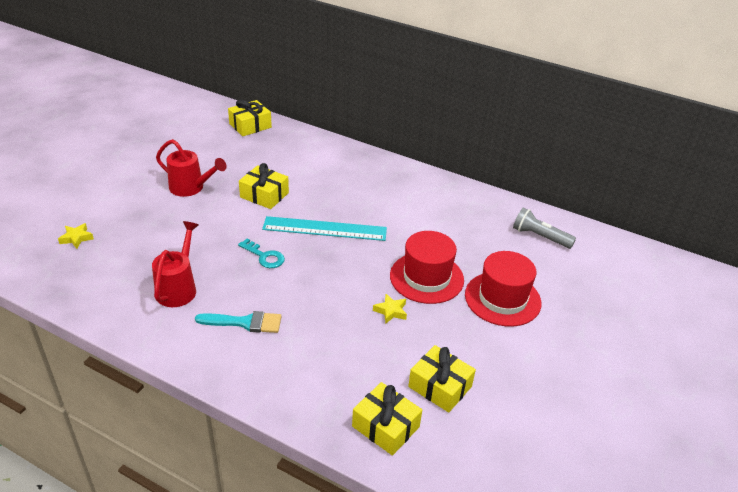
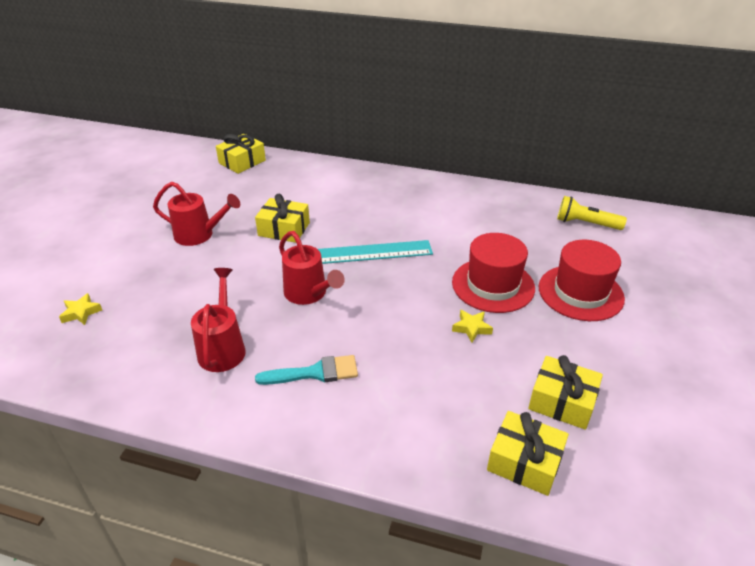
camera: 10 degrees left, 0 degrees up
(264, 256) = (309, 294): turquoise key -> red watering can
(540, 237) = (586, 223): grey flashlight -> yellow flashlight

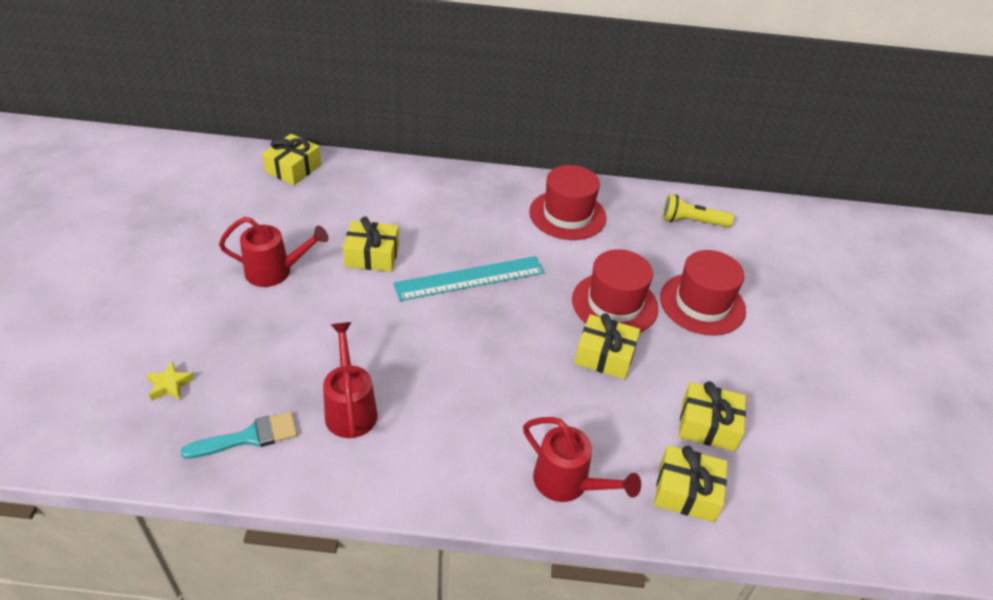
camera: 15 degrees left, 5 degrees up
(309, 294) = (425, 334): red watering can -> red watering can (568, 483)
(315, 373) = (458, 425): turquoise brush -> turquoise brush (249, 437)
(467, 210) = (567, 215): none -> red hat
(471, 328) = (604, 356): yellow star -> yellow gift

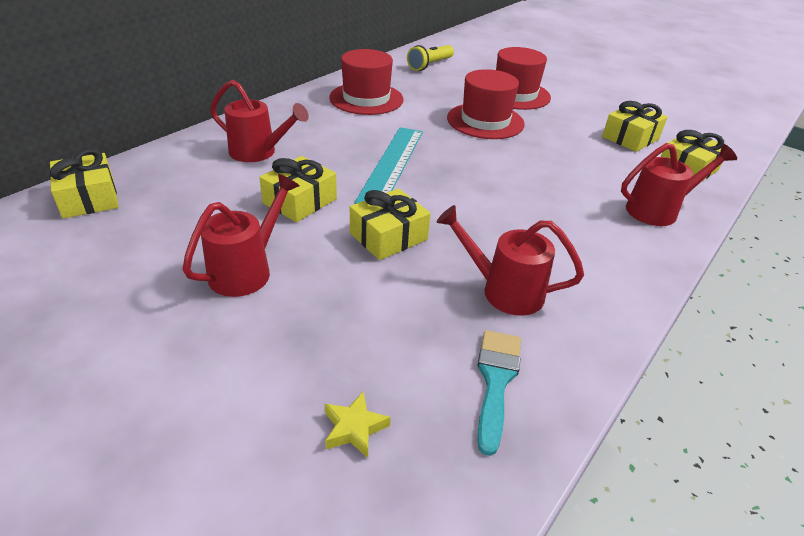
camera: 55 degrees left, 5 degrees down
(416, 204) = (259, 152): none -> red watering can
(604, 356) = (536, 145): yellow gift -> yellow gift (388, 236)

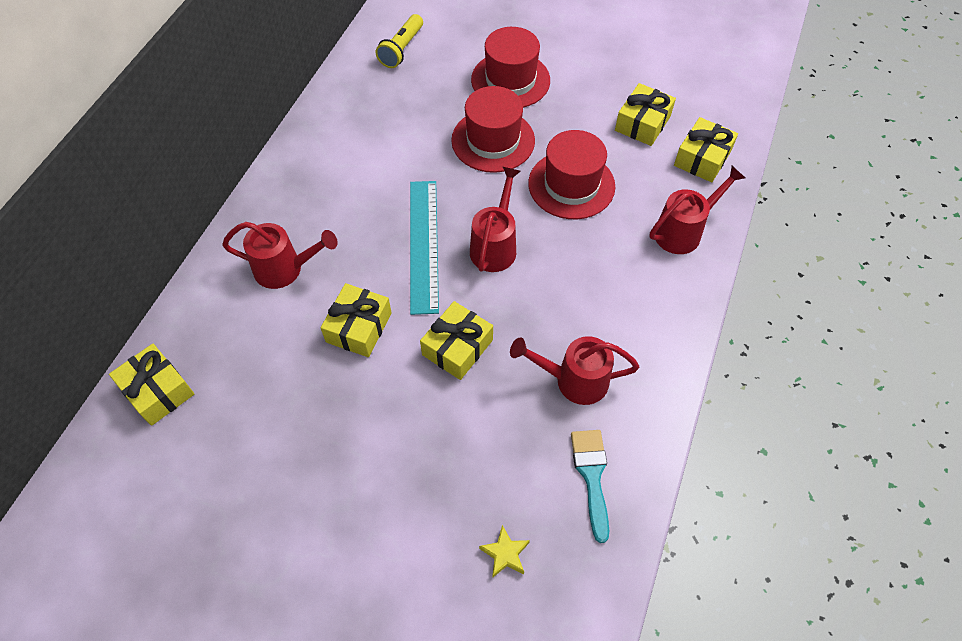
camera: 15 degrees left, 20 degrees up
(247, 270) = (353, 430): red watering can -> red watering can (495, 245)
(366, 99) = (356, 139): red hat -> red hat (571, 185)

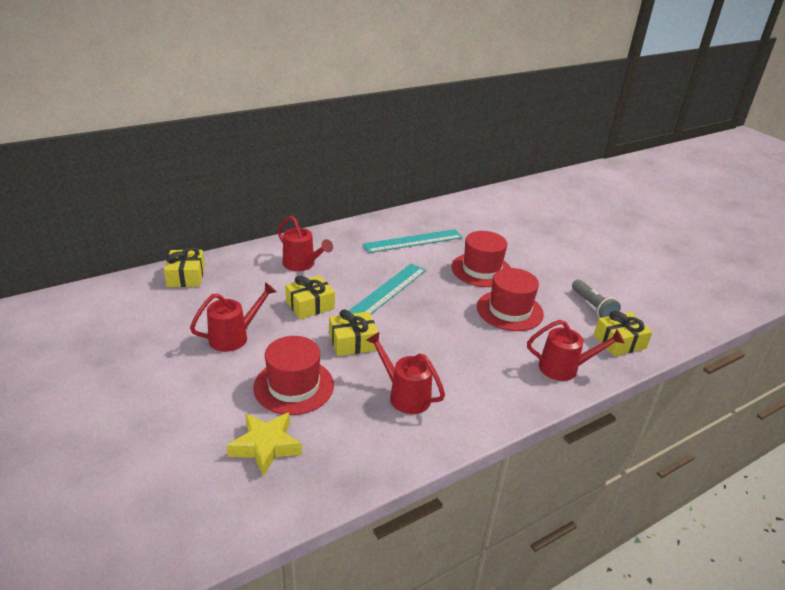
camera: 35 degrees right, 25 degrees down
(378, 142) = (413, 241): none -> turquoise ruler
(402, 49) = (471, 213): yellow flashlight -> none
(495, 245) = (429, 312): red watering can -> red watering can (234, 337)
(505, 554) = (266, 446): yellow star -> yellow star, size x1.82
(510, 80) = (523, 251): red hat -> red hat (294, 386)
(591, 476) = (361, 445): turquoise brush -> none
(642, 123) = (592, 306): yellow gift -> grey flashlight

